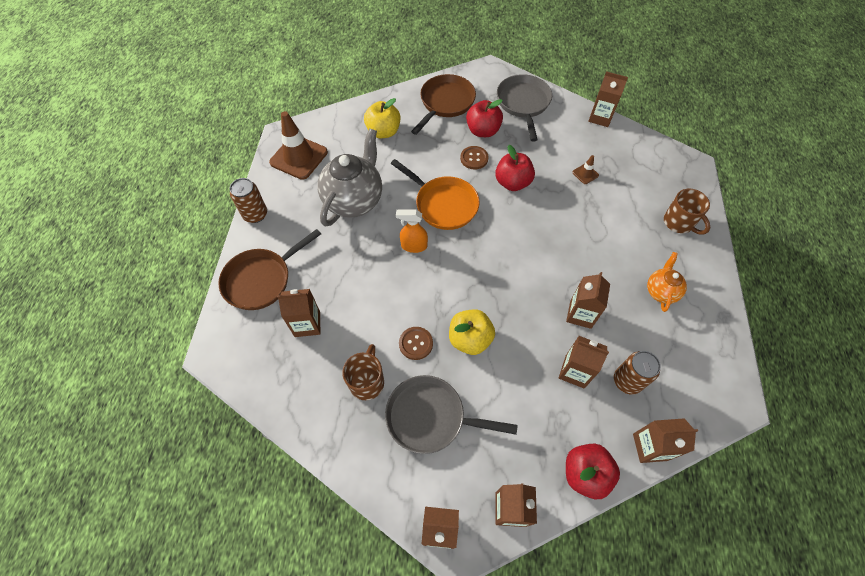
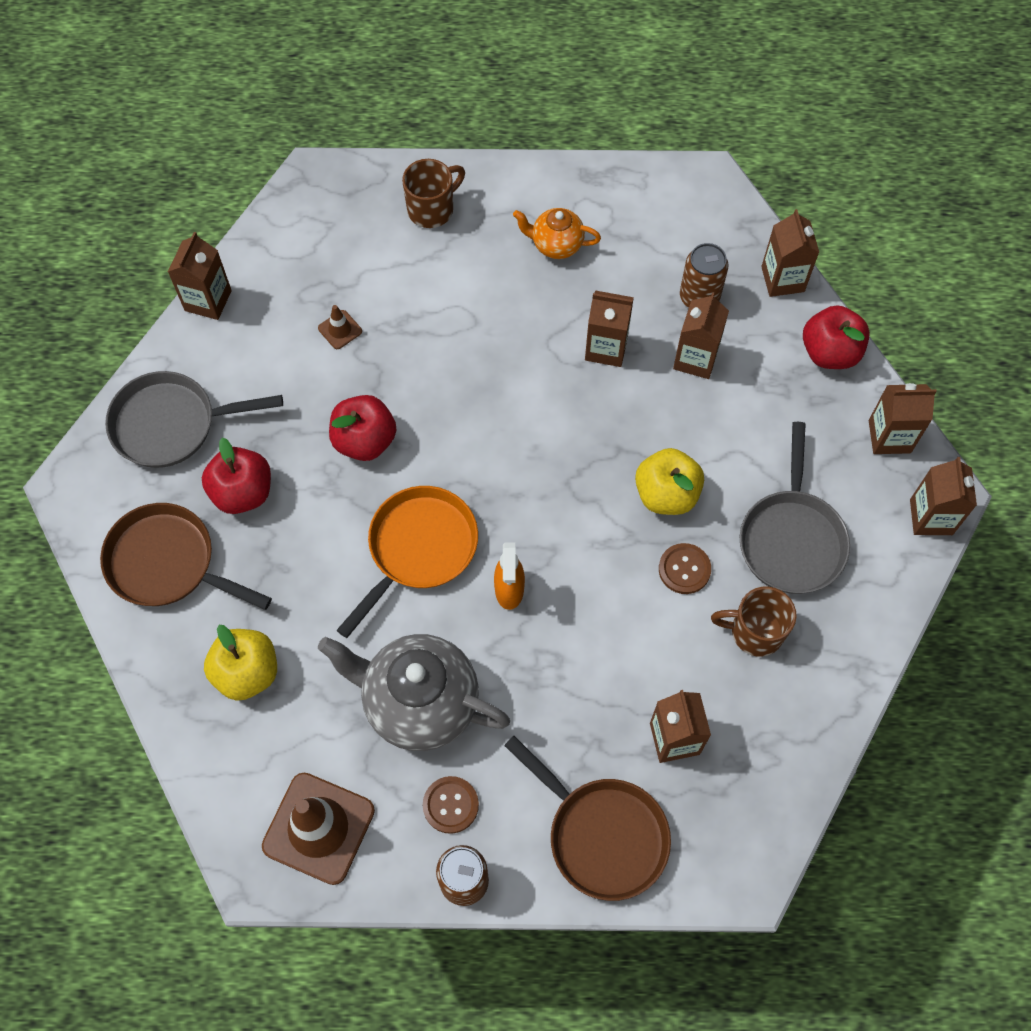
camera: 95 degrees left, 5 degrees up
(474, 158) = (311, 504): brown button -> brown button (450, 805)

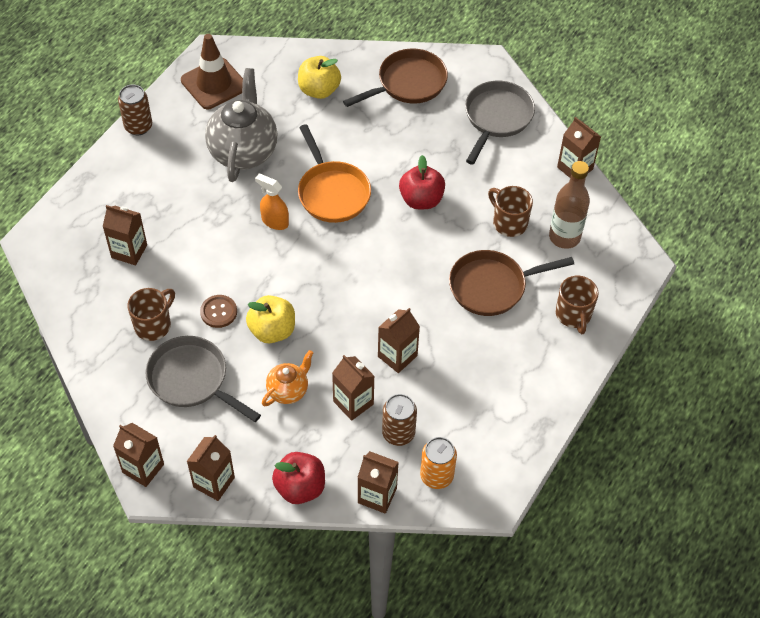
camera: 120 degrees right, 10 degrees down
(243, 492) = (428, 131): red apple -> none
(325, 265) = (564, 237): none -> brown bottle
(340, 330) = (509, 222): brown traffic cone -> brown mug
(419, 703) = (243, 151): grey teapot -> grey teapot turned 45 degrees counterclockwise
(450, 805) = (180, 139): brown button -> none
(556, 245) = (497, 371): orange teapot -> orange teapot (288, 390)
(602, 835) = (110, 192): brown pan -> brown pan (492, 286)
(720, 239) = (436, 476): none -> orange can

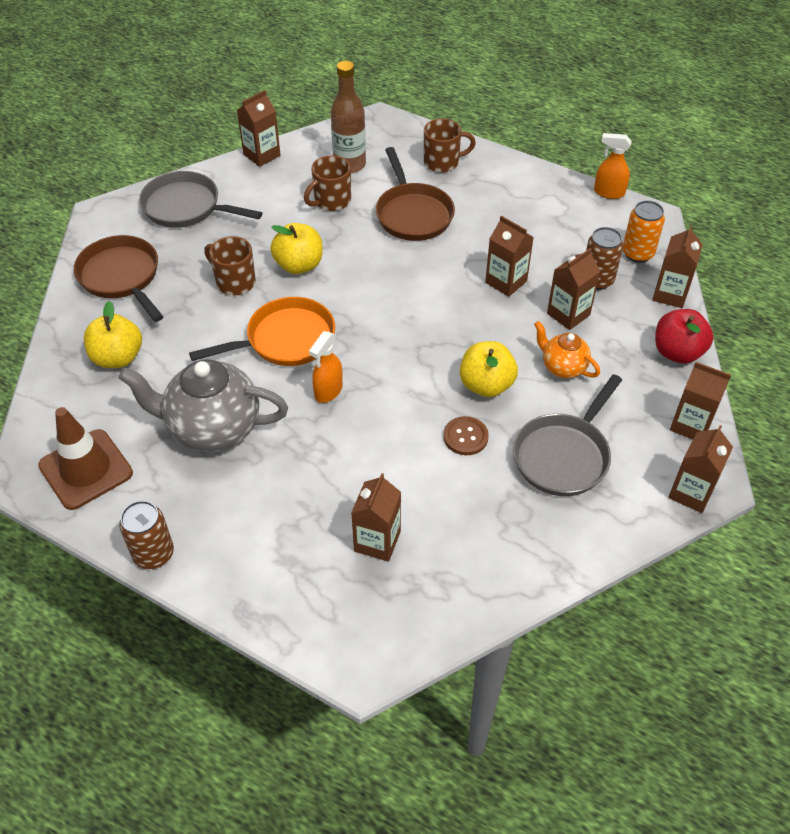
camera: 90 degrees left, 5 degrees down
(153, 325) = (491, 502): brown mug -> brown mug (234, 282)
(421, 200) = (299, 265): red apple -> yellow apple
(532, 463) = (608, 192): none -> orange spray bottle

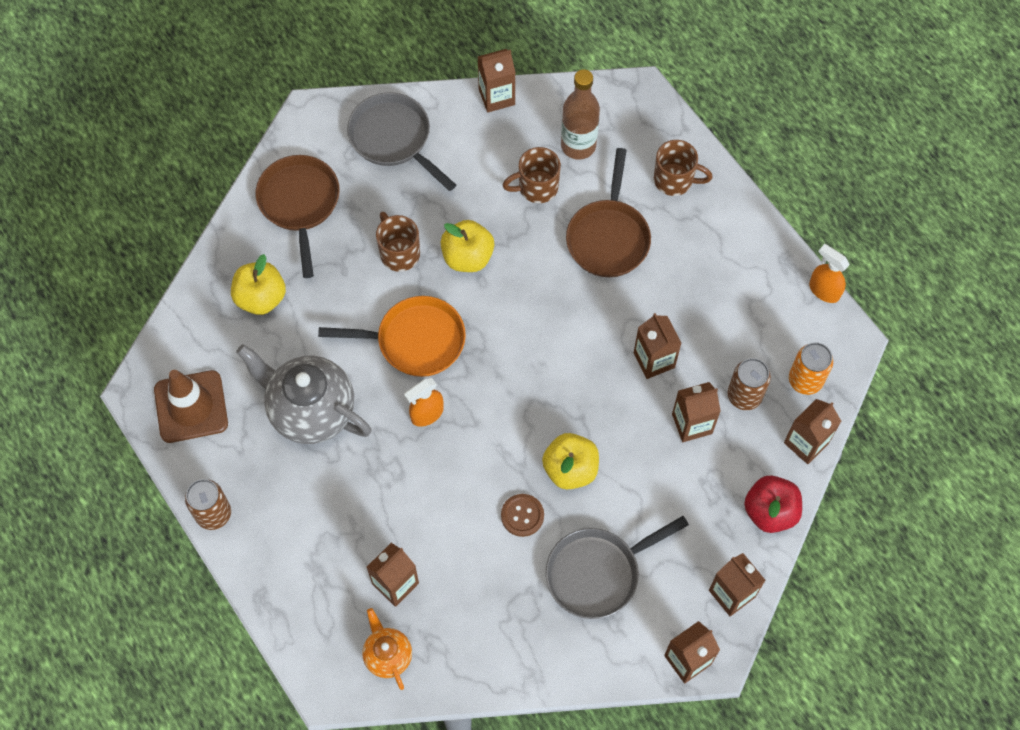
camera: 25 degrees right, 15 degrees up
(563, 367) = (651, 481): orange teapot -> orange teapot (388, 655)

